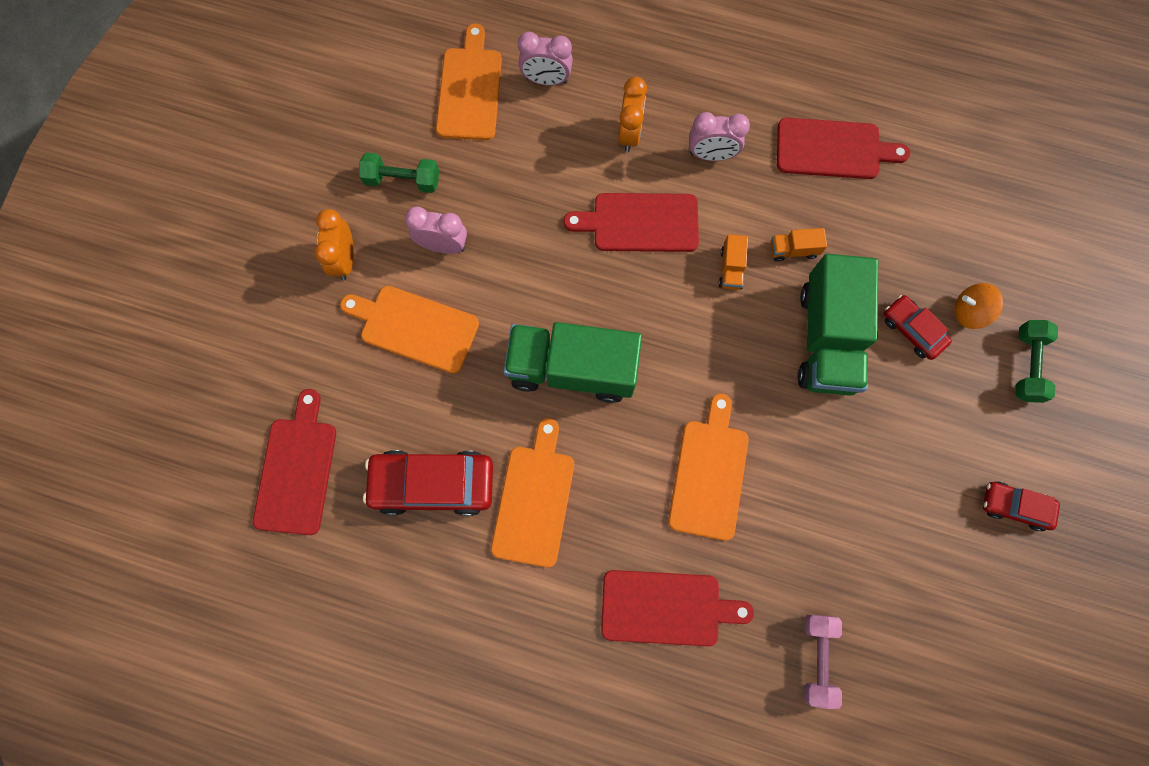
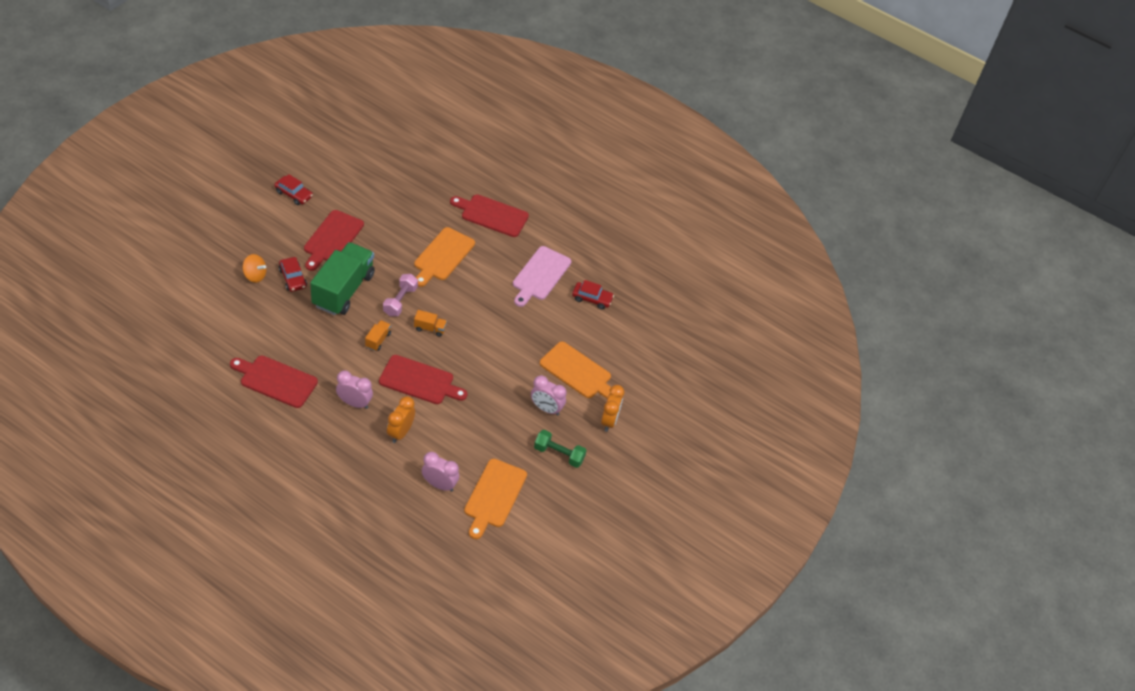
camera: 170 degrees left, 25 degrees down
(297, 470) = (664, 328): red cutting board -> red cutting board (332, 239)
(433, 484) = (592, 299): red car -> red car, size x0.57
(534, 499) = (540, 275): orange cutting board -> pink cutting board
(572, 369) = (494, 323): green truck -> none
(793, 250) = (335, 337): orange truck -> orange truck (430, 328)
(817, 658) = (429, 176): pink dumbbell -> pink dumbbell (400, 301)
(1027, 365) = (241, 243): green dumbbell -> none

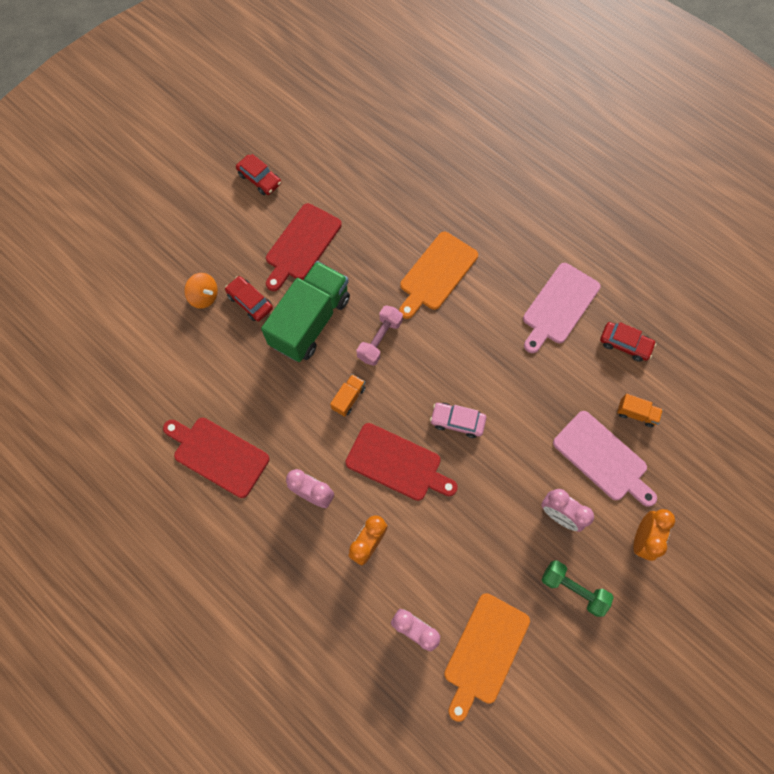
camera: 15 degrees right, 20 degrees up
(293, 278) = (250, 302): red car -> red car turned 150 degrees clockwise
(430, 328) = (415, 383): orange truck -> orange truck (636, 414)
(465, 352) = (457, 421): none -> pink car
(492, 215) = (501, 214): red cutting board -> none
(578, 372) = (602, 458): orange cutting board -> pink cutting board

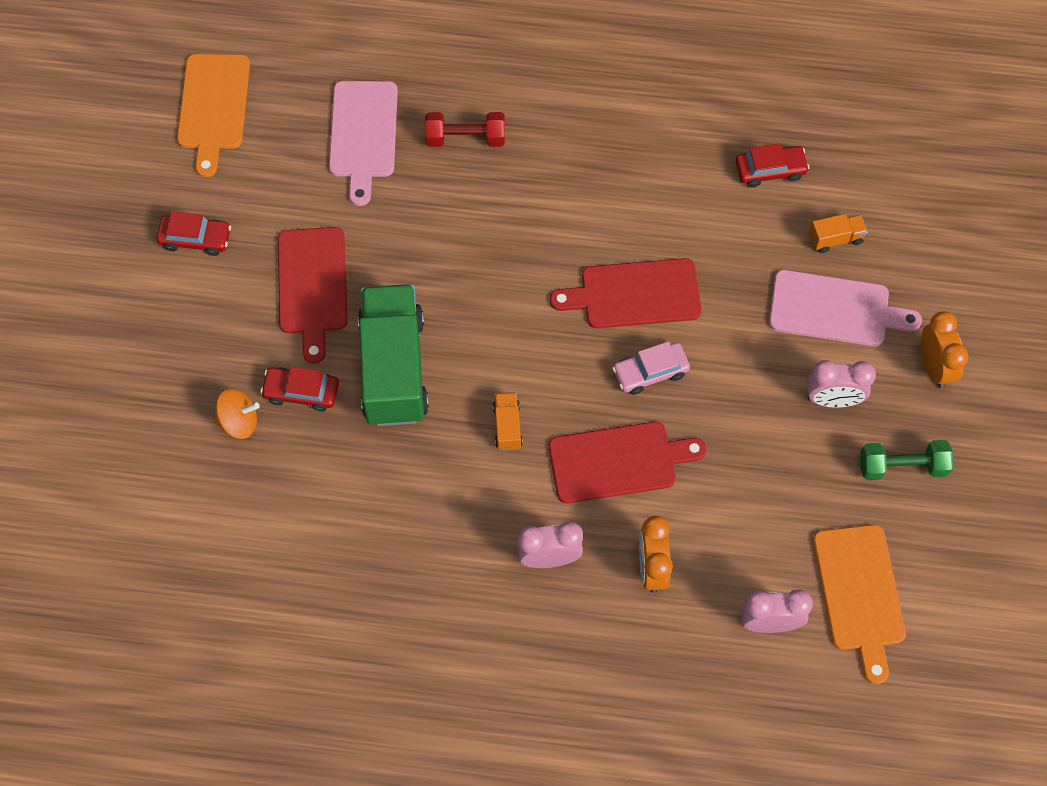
camera: 35 degrees left, 5 degrees down
(218, 455) = (403, 590): red cutting board -> red cutting board (634, 294)
(380, 340) = (493, 338): pink dumbbell -> none
(436, 274) = (501, 221): orange cutting board -> orange cutting board (213, 107)
(452, 212) = (465, 138): none -> red dumbbell
(559, 306) = (668, 172): pink cutting board -> pink cutting board (363, 134)

